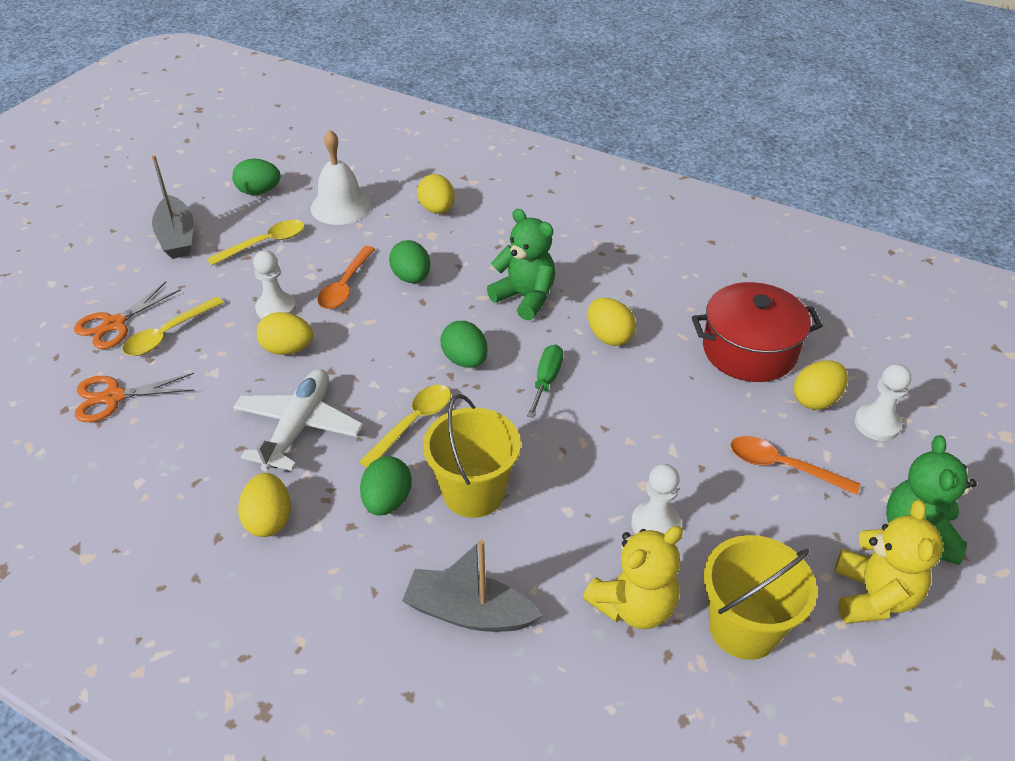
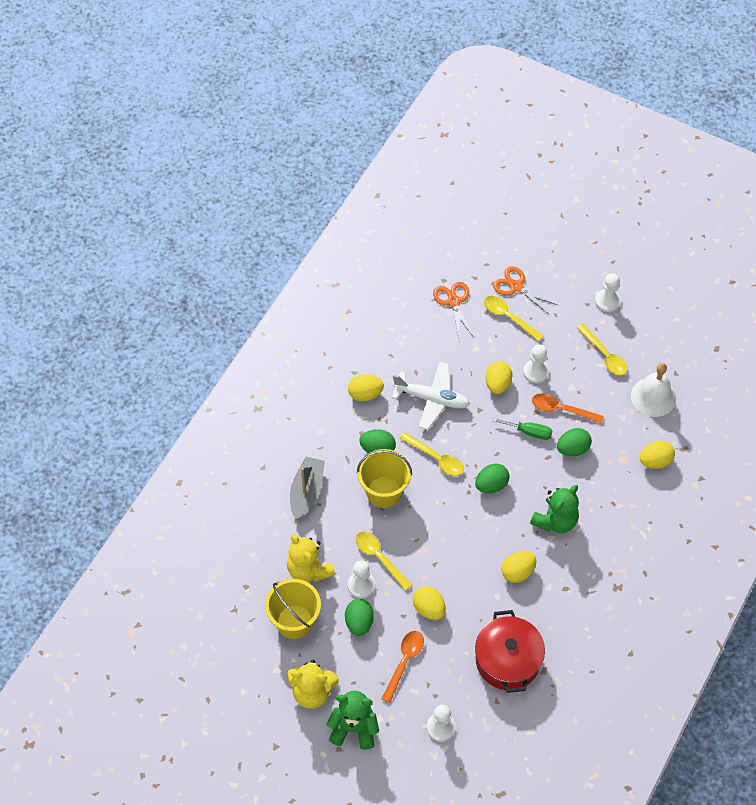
camera: 90 degrees right, 15 degrees up
(177, 237) = (607, 301): grey boat -> white pawn
(259, 191) = (667, 341): green egg -> green egg (359, 622)
(546, 380) = (474, 532): green screwdriver -> green screwdriver (529, 432)
(600, 499) = (379, 557): none -> yellow spoon
(815, 400) = (461, 694): yellow egg -> yellow egg (429, 608)

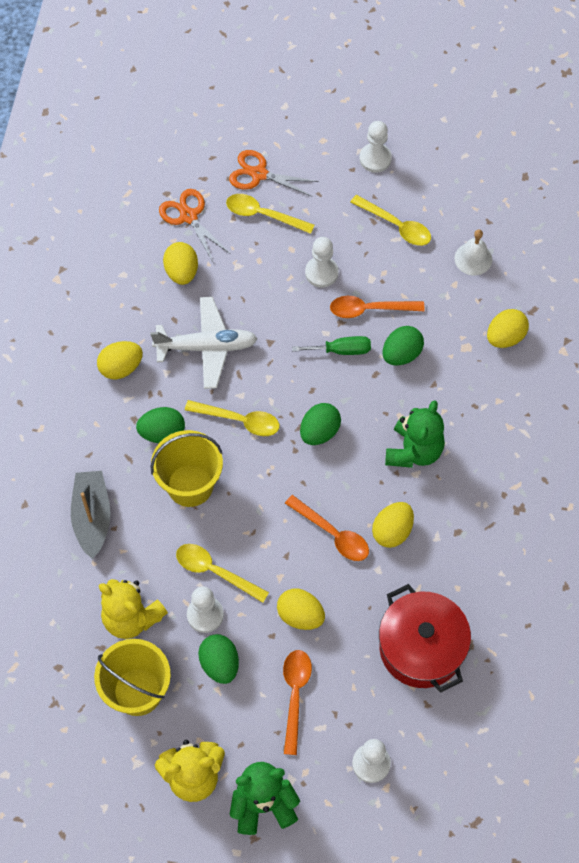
camera: 20 degrees left, 5 degrees up
(474, 560) = (333, 534): none -> orange spoon
(497, 384) = (280, 302): yellow egg -> yellow egg (181, 272)
(653, 397) = (473, 259): white bell -> white bell, size x0.65

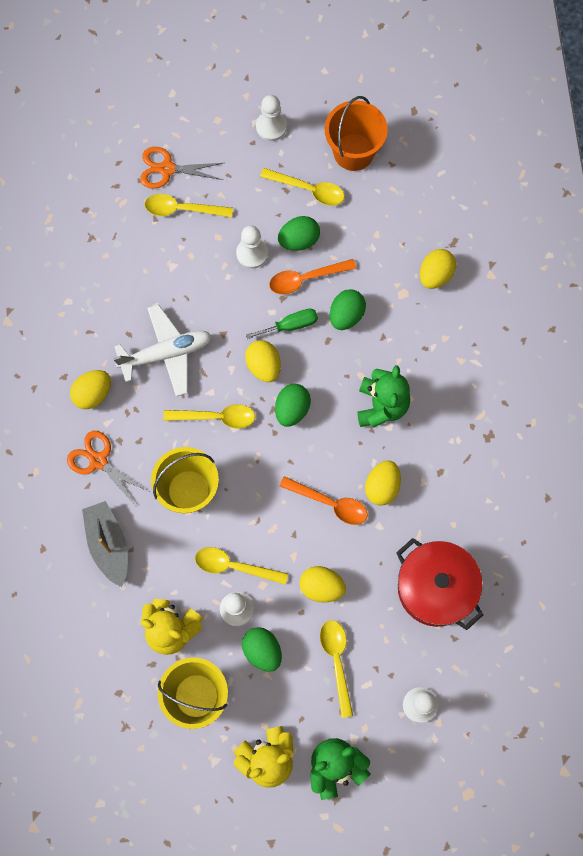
camera: 15 degrees left, 10 degrees up
(162, 433) = (149, 447): green egg -> green egg (299, 240)
(181, 272) = (122, 285): yellow egg -> yellow egg (263, 366)
(188, 216) = (113, 228): orange scissors -> orange scissors (98, 461)
(295, 694) = (336, 661): orange spoon -> yellow spoon
(452, 201) = (353, 152): none -> orange bucket
(473, 259) = (387, 205): white bell -> none

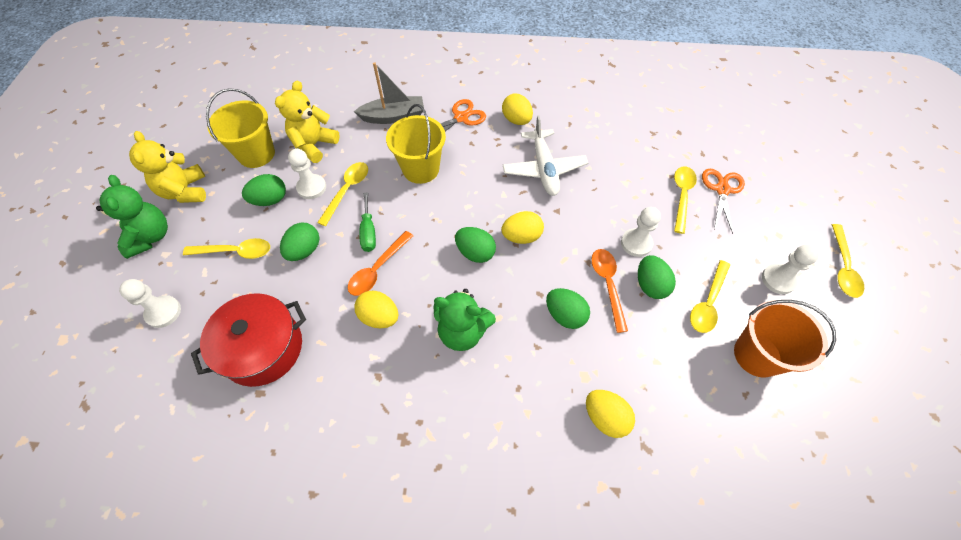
camera: 100 degrees right, 15 degrees down
(216, 417) = (480, 196): yellow spoon -> yellow spoon (842, 267)
(290, 325) = (559, 264): green screwdriver -> green screwdriver (368, 232)
(321, 587) = (304, 250): yellow egg -> green egg

